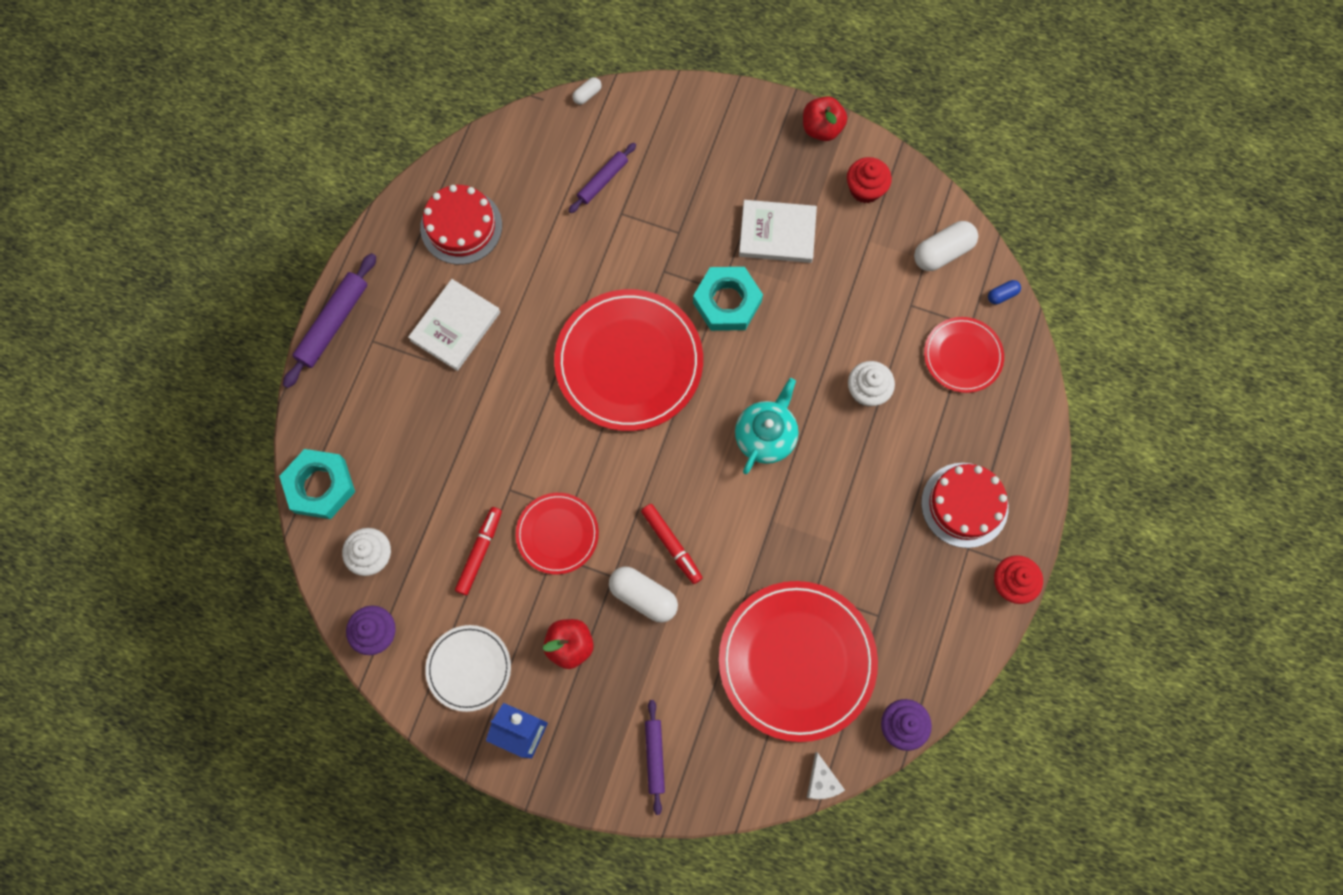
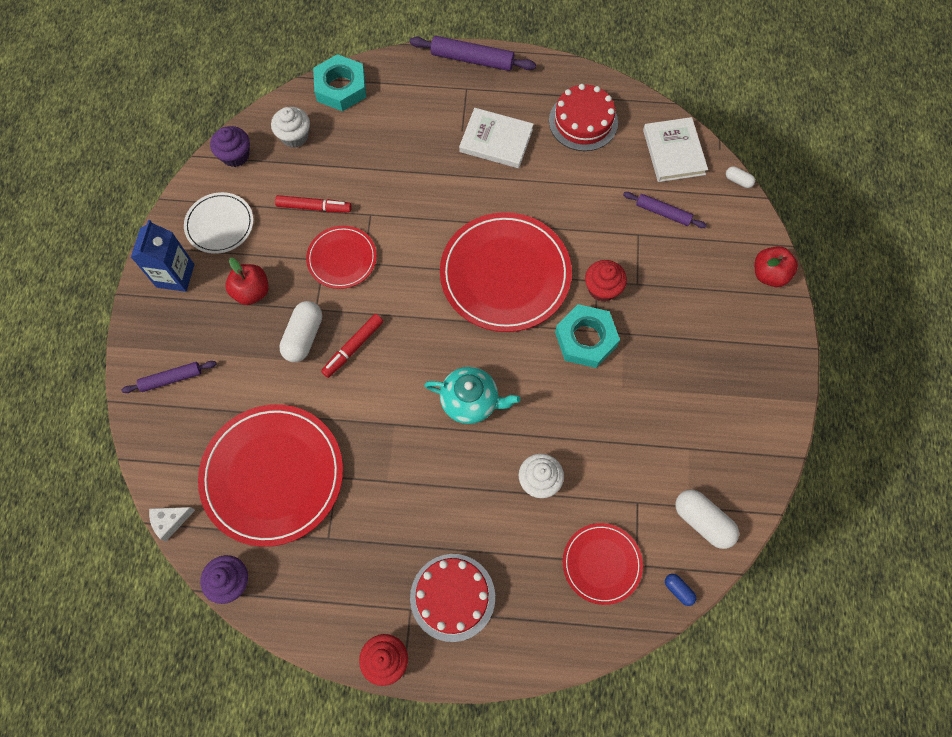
camera: 75 degrees right, 5 degrees down
(777, 233) = (666, 365): white book -> white book (673, 152)
(821, 128) = (787, 380): red apple -> red apple (769, 274)
(865, 189) = (740, 434): red cupcake -> red cupcake (602, 288)

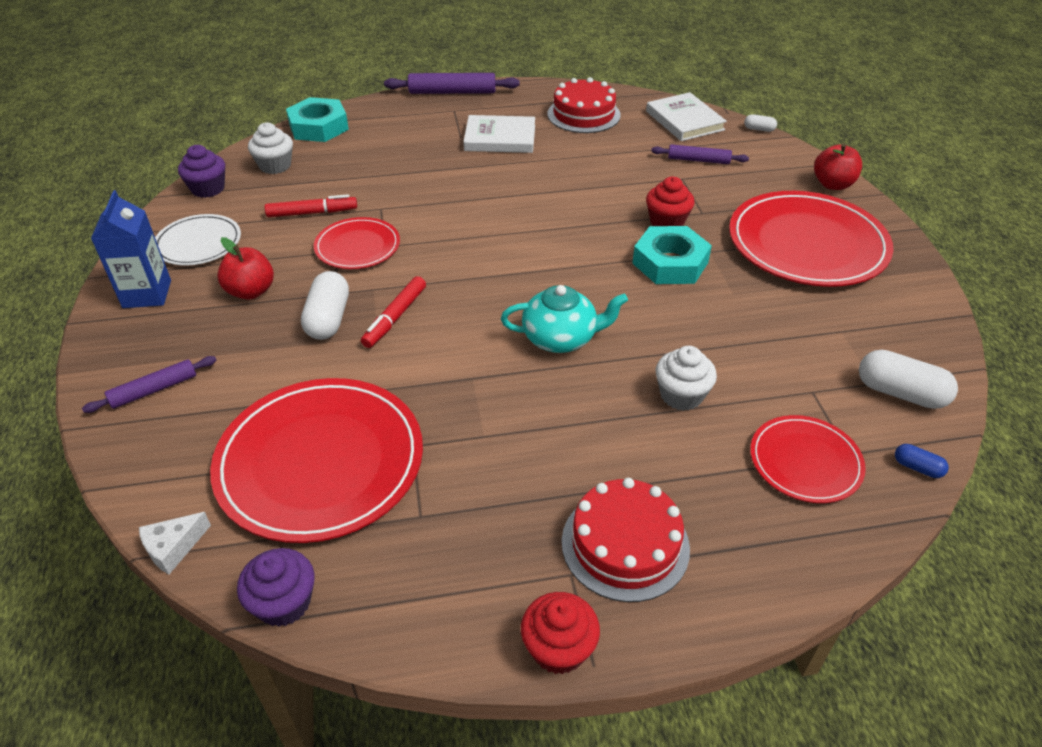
camera: 15 degrees left, 25 degrees down
(505, 274) = (554, 228): red plate -> red plate (807, 244)

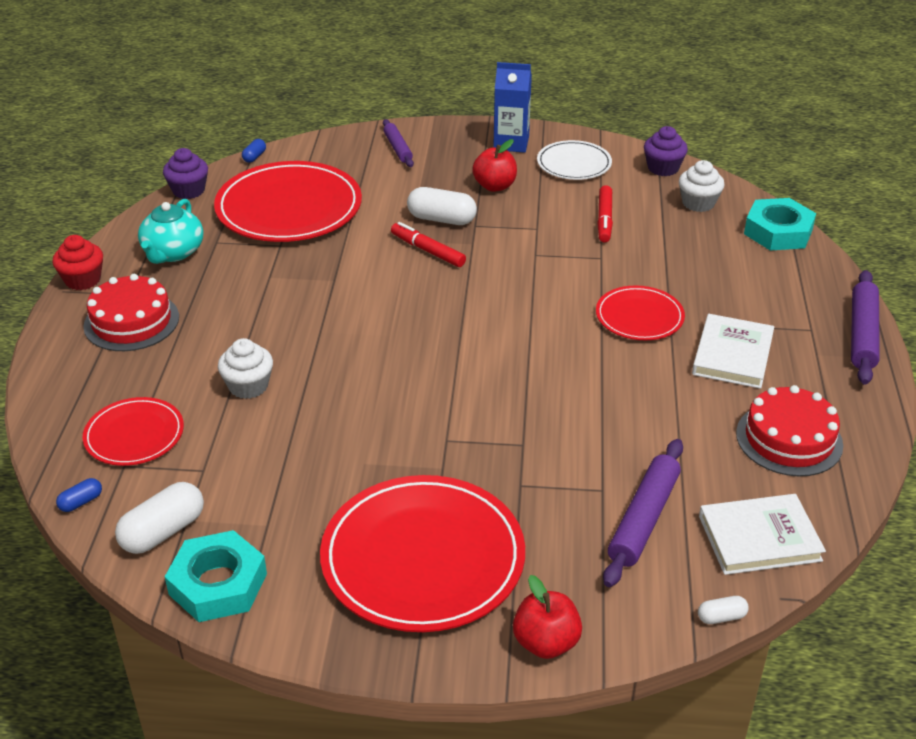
camera: 105 degrees right, 5 degrees down
(173, 547) = (254, 157): white cheese -> blue capsule
(357, 246) = (539, 240): red plate -> red plate (639, 317)
(561, 338) = (356, 333): turquoise teapot -> turquoise teapot (173, 253)
(667, 222) = (511, 449): red cupcake -> none
(670, 263) = (434, 430): turquoise nut -> turquoise nut (218, 584)
(698, 160) = (644, 519): purple rolling pin -> purple rolling pin, size x1.58
(759, 129) = (721, 617): white capsule -> white capsule turned 45 degrees clockwise

